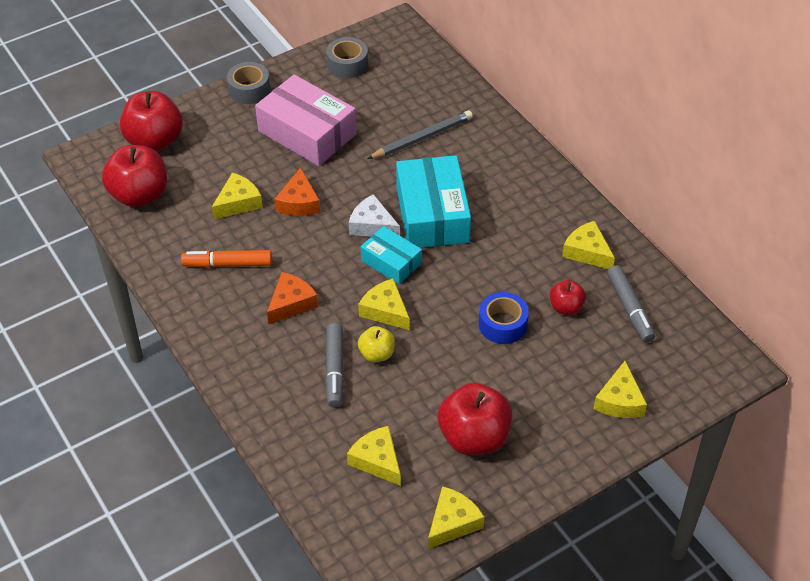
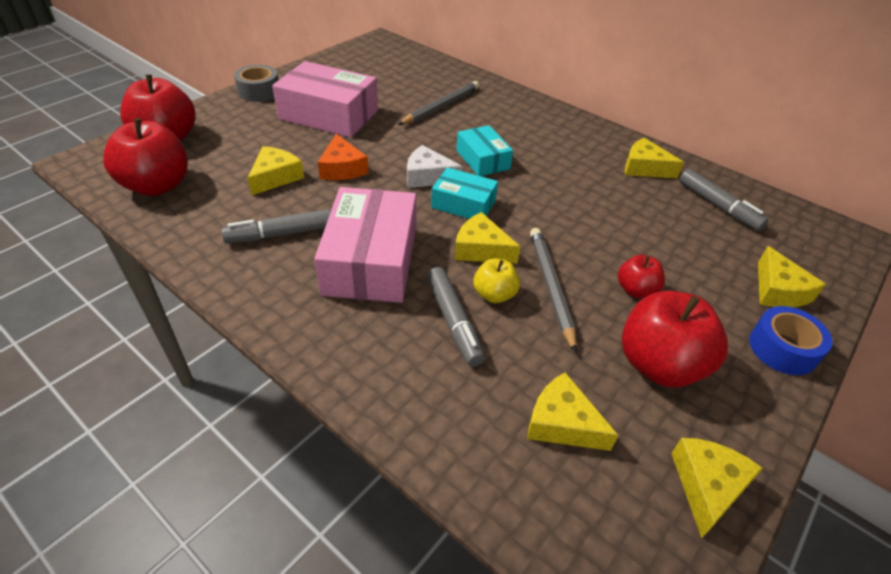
camera: 20 degrees left, 5 degrees down
(228, 264) = (281, 234): orange marker -> grey marker
(291, 303) = (371, 260): orange cheese -> pink box
(347, 64) = (347, 66): grey tape -> none
(426, 357) = (551, 287): none -> grey pencil
(432, 214) = (483, 160): turquoise box -> turquoise box, size x0.57
(502, 324) = (610, 240): blue tape -> blue tape (782, 349)
(566, 307) = (660, 215): red apple -> red apple (636, 290)

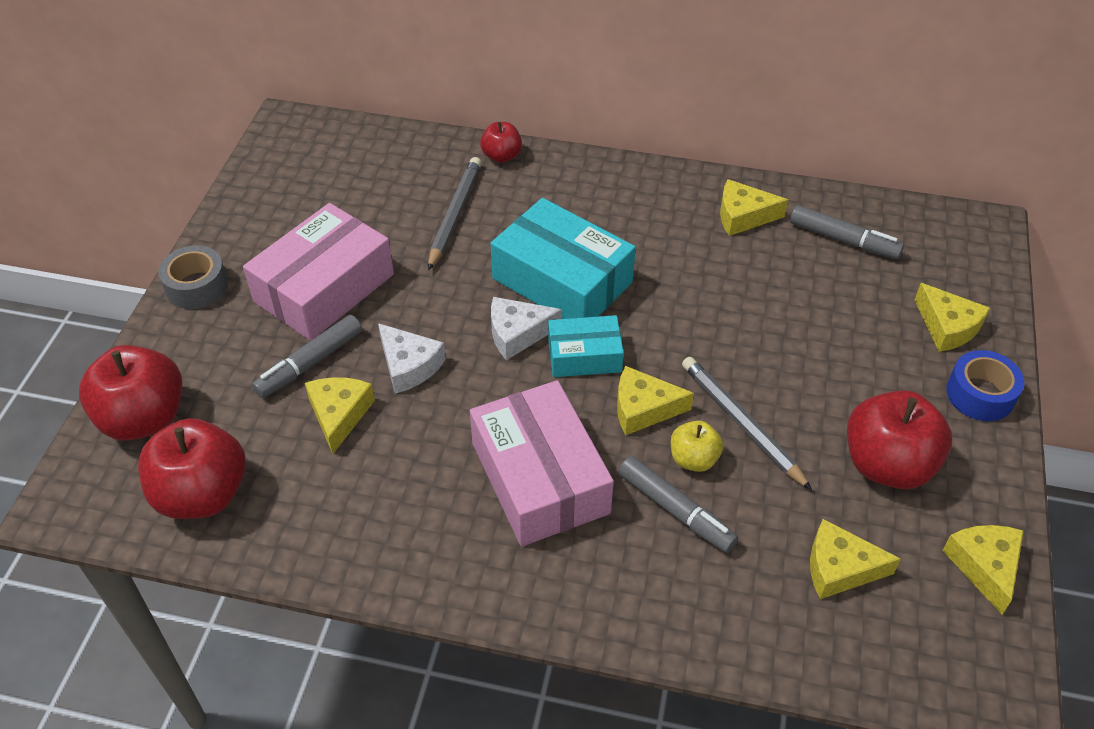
camera: 25 degrees left, 5 degrees up
(281, 234) = (414, 491): grey marker -> grey marker (310, 363)
(329, 115) = (324, 288): pink box -> pink box turned 45 degrees counterclockwise
(342, 168) = (409, 366): orange cheese -> white cheese
(483, 160) = (562, 280): turquoise box -> turquoise box, size x1.77
(636, 290) = (822, 388): red apple -> red apple (501, 156)

